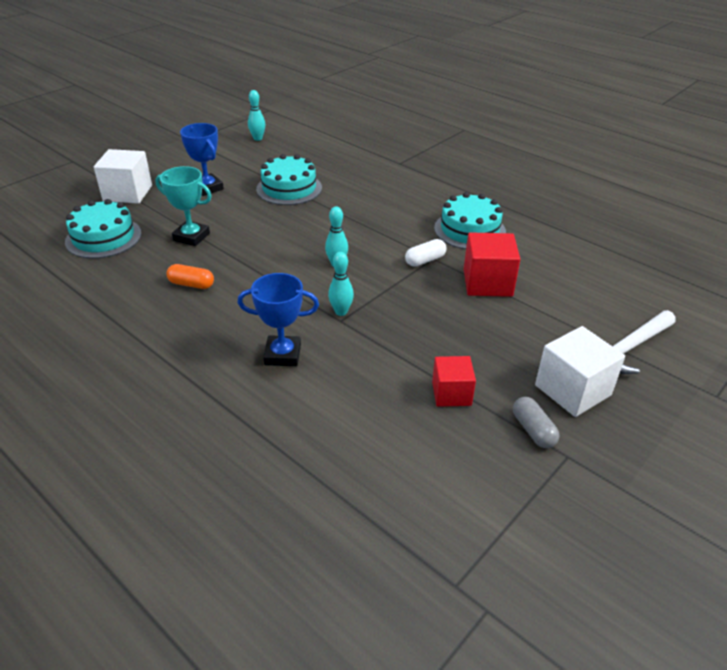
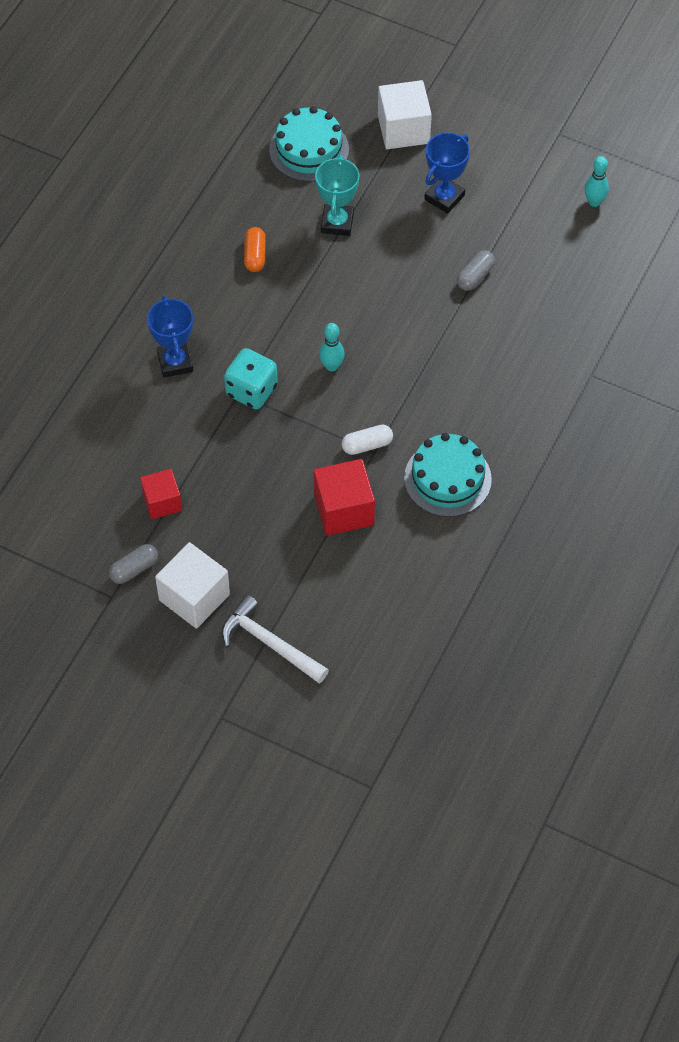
camera: 75 degrees right, 20 degrees up
(289, 188) = (475, 276): turquoise cake -> grey capsule
(341, 312) = (251, 390): turquoise bowling pin -> turquoise dice
(425, 260) = (367, 445): white capsule -> white capsule turned 60 degrees counterclockwise

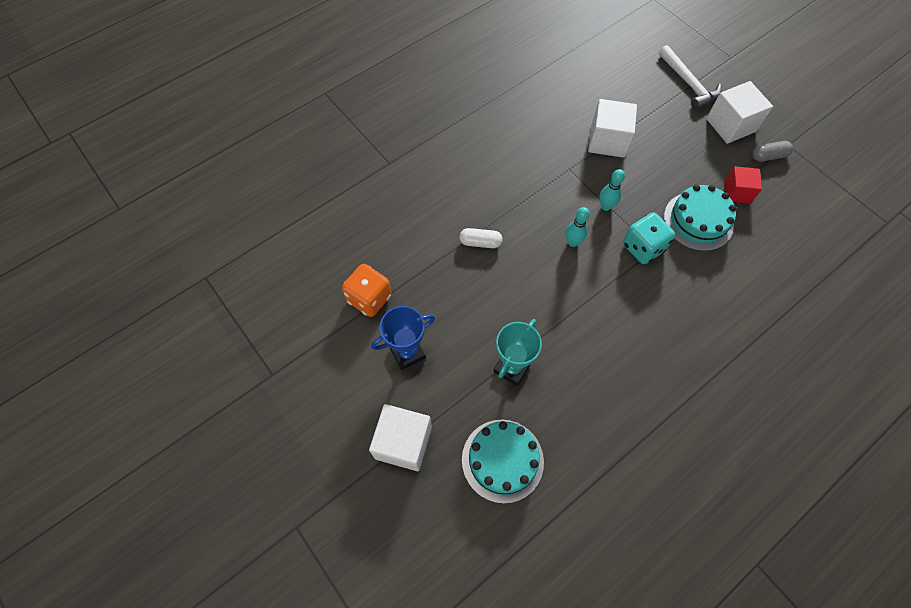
camera: 155 degrees left, 5 degrees up
(175, 362) = (697, 294): blue trophy -> none
(255, 255) = (597, 366): orange capsule -> none
(344, 509) = (607, 141): red cube -> white cube
(367, 445) = (572, 176): white capsule -> white capsule (480, 242)
(447, 478) = (527, 134): turquoise cake -> turquoise cake (698, 221)
(475, 276) = (424, 270): grey capsule -> none
(513, 229) = (369, 298): none -> orange dice
(594, 202) = (290, 295): turquoise bowling pin -> turquoise bowling pin (605, 206)

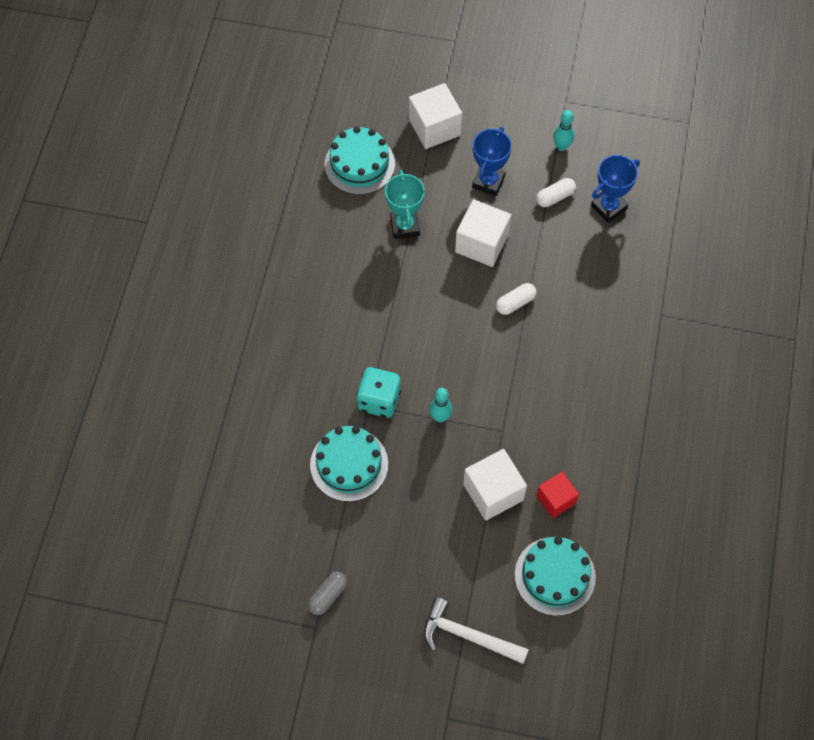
camera: 140 degrees right, 0 degrees up
(339, 259) = (608, 207): none -> blue trophy
(369, 298) = (555, 197): orange dice -> white capsule
(572, 242) = (441, 360): turquoise bowling pin -> turquoise bowling pin (561, 146)
(607, 78) = (555, 576): none -> turquoise cake
(730, 125) = (389, 609): white cube -> white cube (481, 243)
(737, 192) = (333, 525): red cube -> red cube (556, 499)

